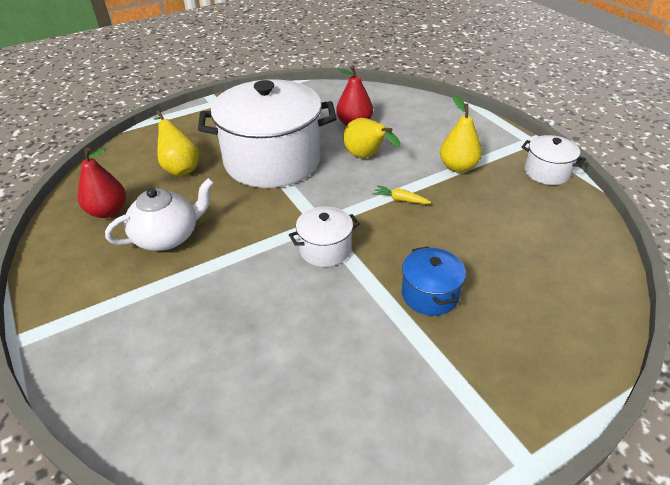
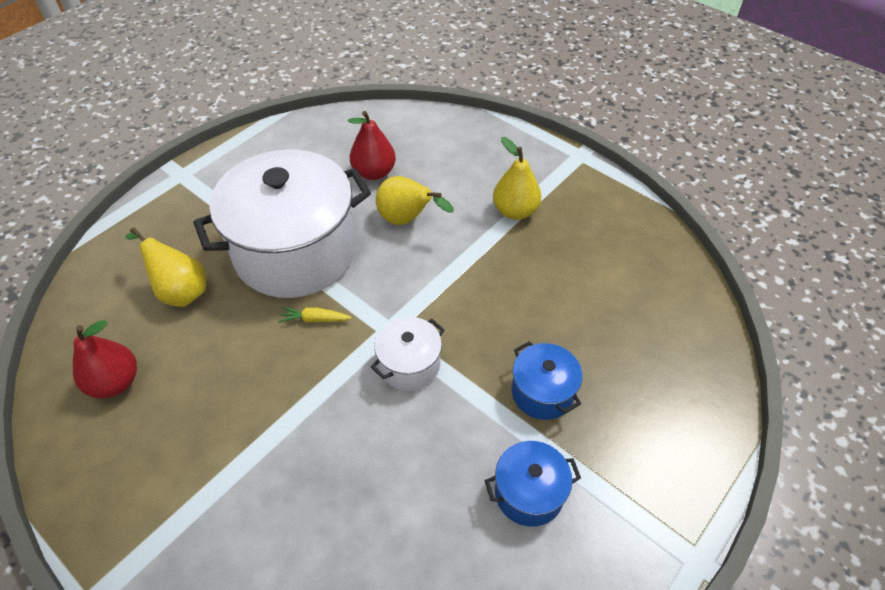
camera: 20 degrees left, 10 degrees up
(168, 237) = (213, 399): white teapot -> none
(386, 365) = (529, 493): none -> blue pot
(400, 199) = (467, 273): yellow carrot -> yellow carrot (314, 319)
(547, 172) = (610, 197): white pot -> none

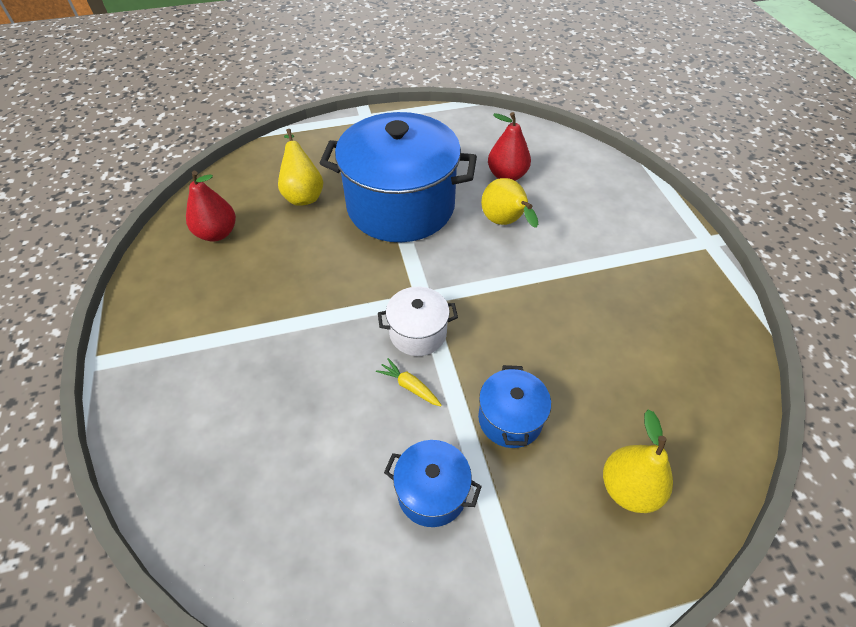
camera: 35 degrees right, 0 degrees up
(295, 252) = (401, 206): white pot -> blue pot
(314, 319) = (375, 261): yellow carrot -> yellow carrot (409, 386)
(515, 211) = (605, 259): yellow pear -> yellow pear (628, 488)

